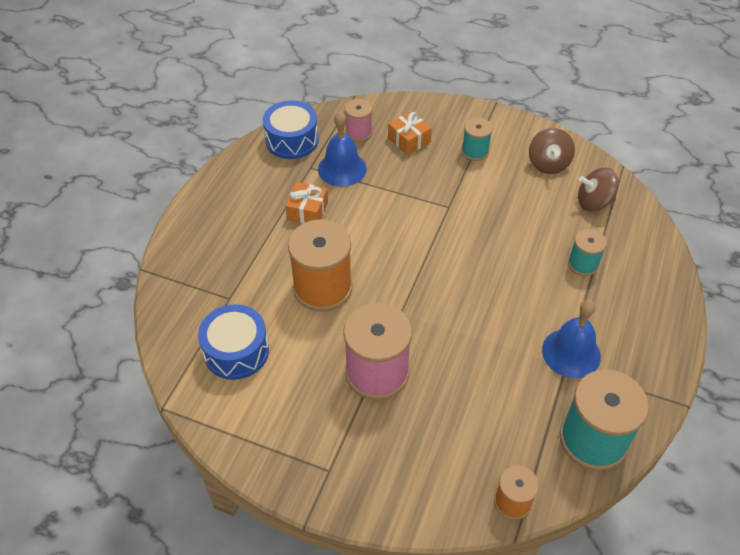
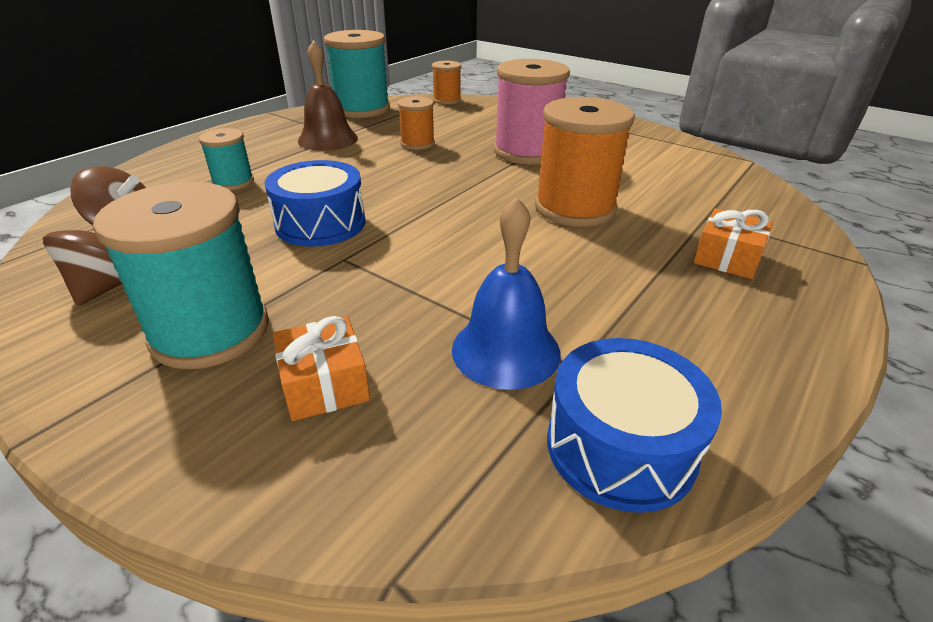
camera: 165 degrees left, 15 degrees down
(236, 351) = (683, 180): blue drum -> blue drum (320, 223)
(307, 211) = (589, 291): orange gift -> orange gift (727, 258)
(358, 132) = (435, 431): pink spool -> none
(475, 151) = (210, 332): turquoise spool -> turquoise spool, size x1.88
(484, 365) = (417, 144): none -> orange spool
(571, 353) = (328, 139): blue bell -> brown bell

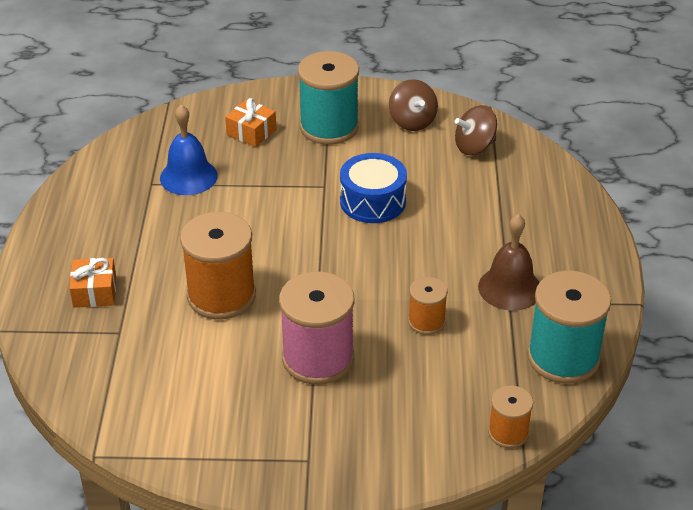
camera: 145 degrees right, 5 degrees up
(233, 182) = (487, 206): turquoise spool -> none
(620, 446) = (117, 161): blue drum -> none

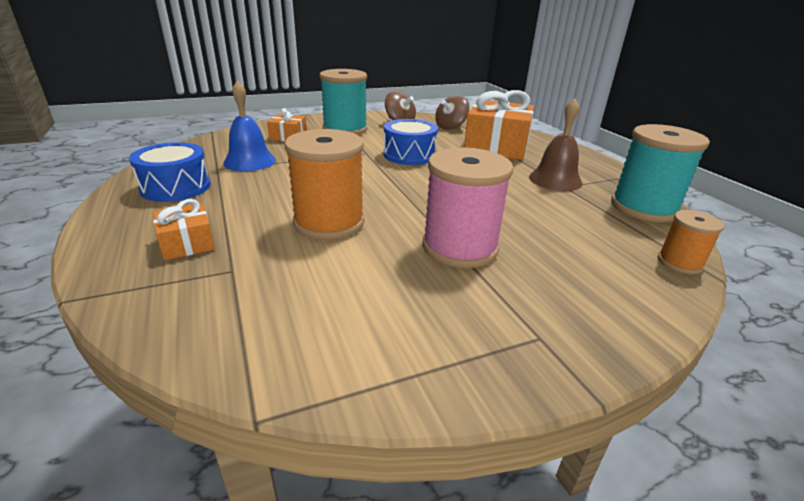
camera: 25 degrees left, 10 degrees down
(104, 208) = (176, 187): none -> blue drum
(426, 321) = (521, 207): orange spool -> none
(498, 206) = (496, 146): none -> orange gift

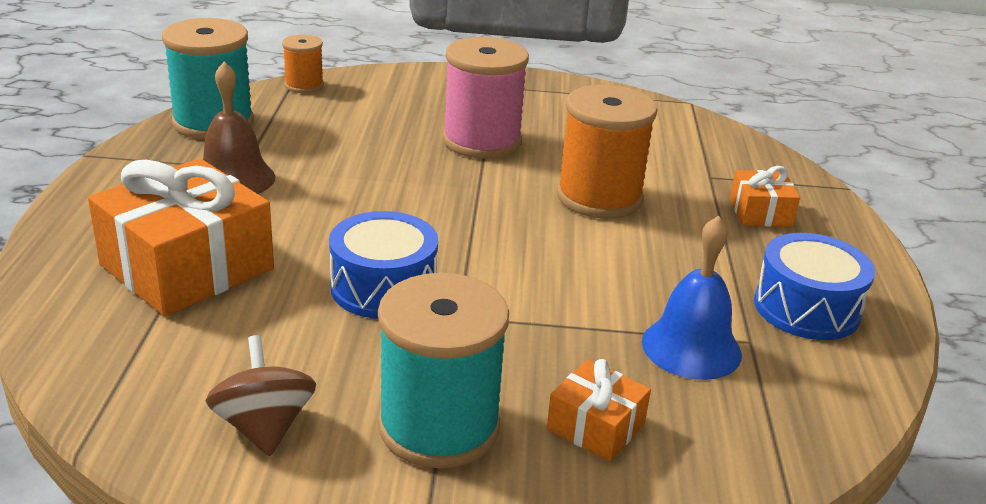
camera: 155 degrees left, 0 degrees up
(450, 127) = (167, 364): brown spinning top -> none

